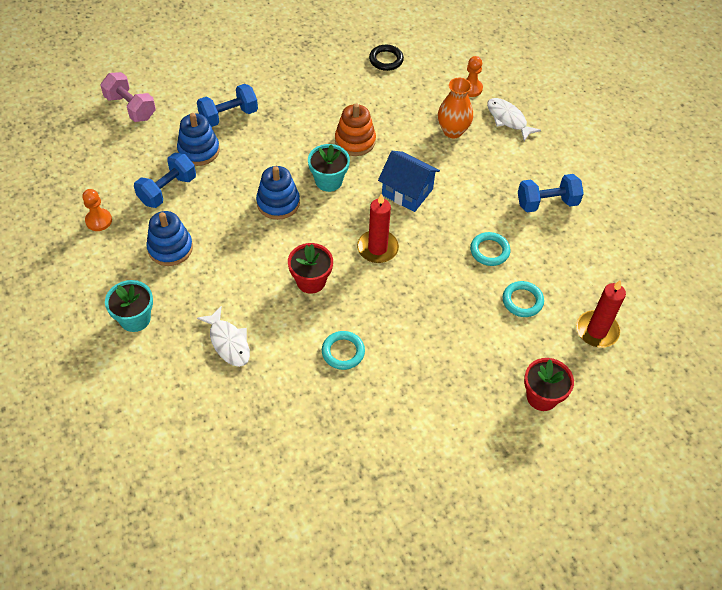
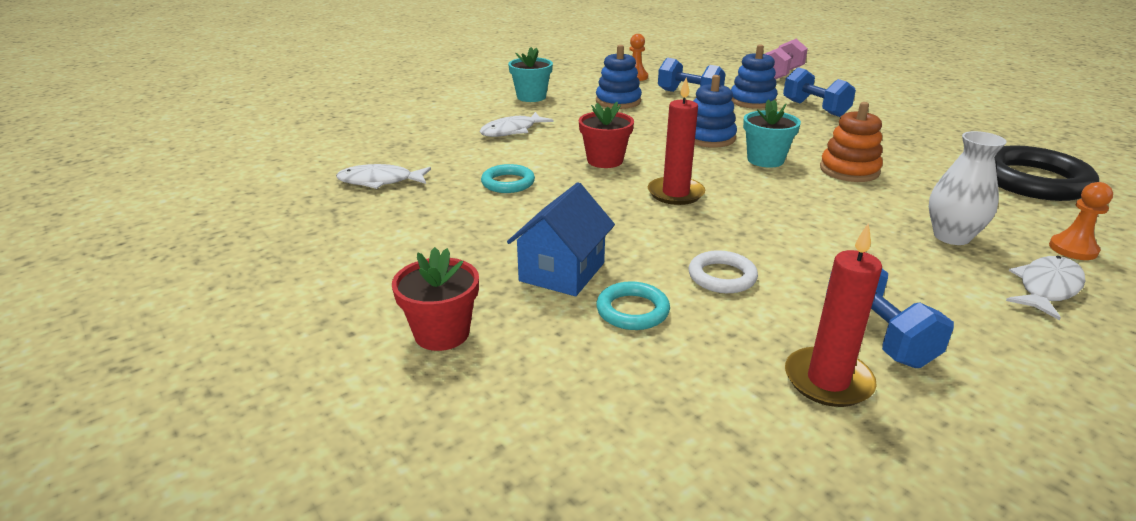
camera: 85 degrees right, 25 degrees down
(325, 447) = (380, 181): none -> white fish
(386, 60) = (1033, 181): black ring -> black ring, size x1.93
(407, 192) = (789, 207): blue house -> blue house (562, 272)
(453, 131) = (951, 237): orange vase -> white vase
(489, 251) = (722, 277): turquoise ring -> white ring
(597, 331) = (593, 401): red candle -> red candle (828, 381)

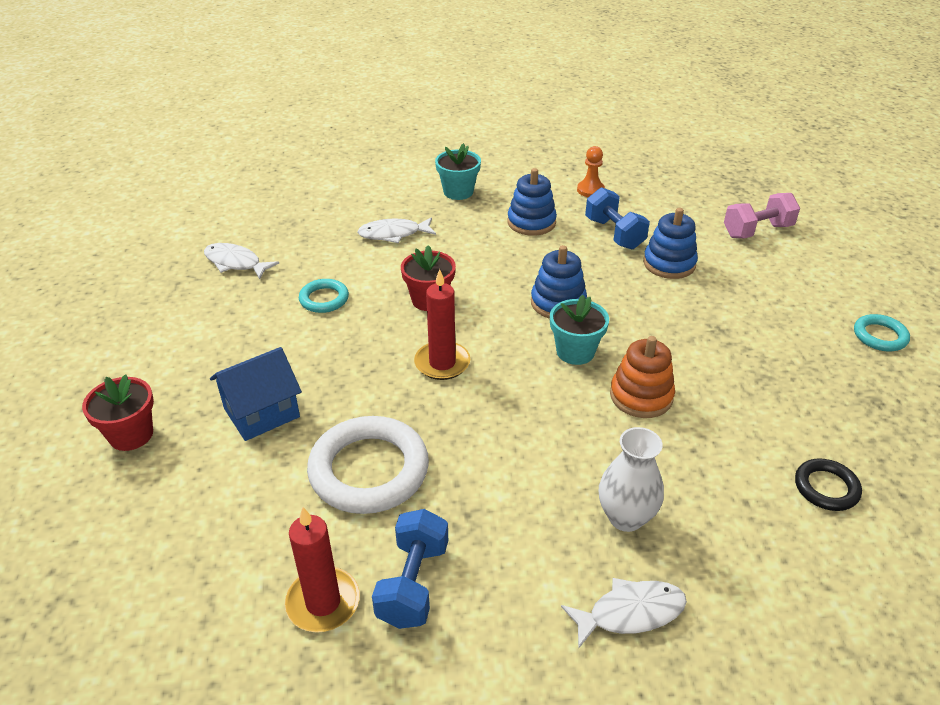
camera: 30 degrees right, 10 degrees up
(632, 311) = (267, 472): turquoise ring -> turquoise ring (880, 336)
(722, 277) = (369, 470): white ring -> white ring, size x1.93
(815, 108) = (724, 296): blue dumbbell -> none
(1033, 181) = (826, 488): black ring -> black ring, size x0.52
(1073, 249) = (729, 586): orange pawn -> none

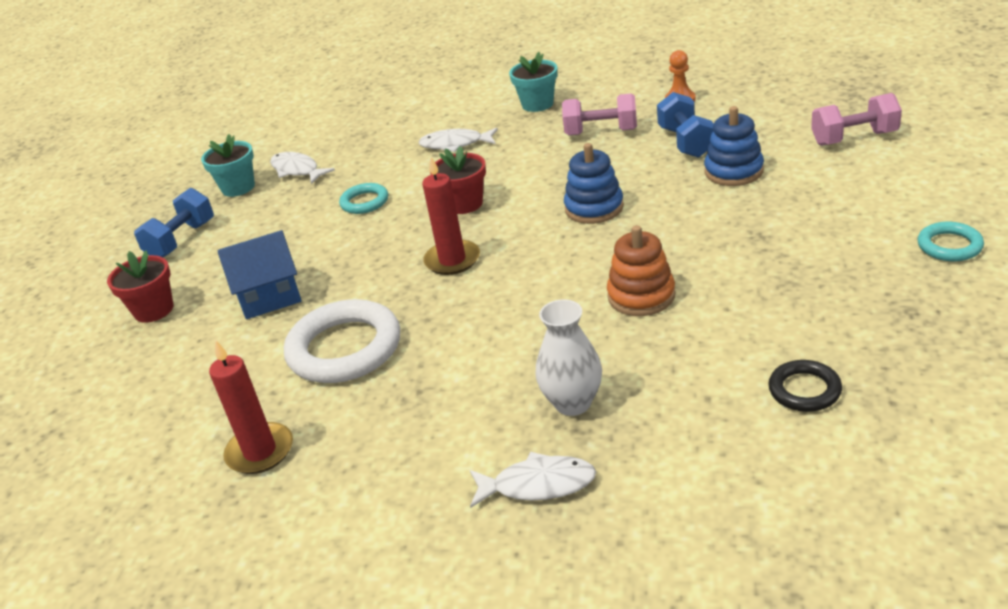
camera: 20 degrees right, 5 degrees down
(413, 583) = (344, 443): blue dumbbell -> blue dumbbell (181, 240)
(531, 222) = (601, 132): blue stacking toy -> pink dumbbell
(575, 352) = (591, 253): turquoise flower pot -> turquoise flower pot (238, 187)

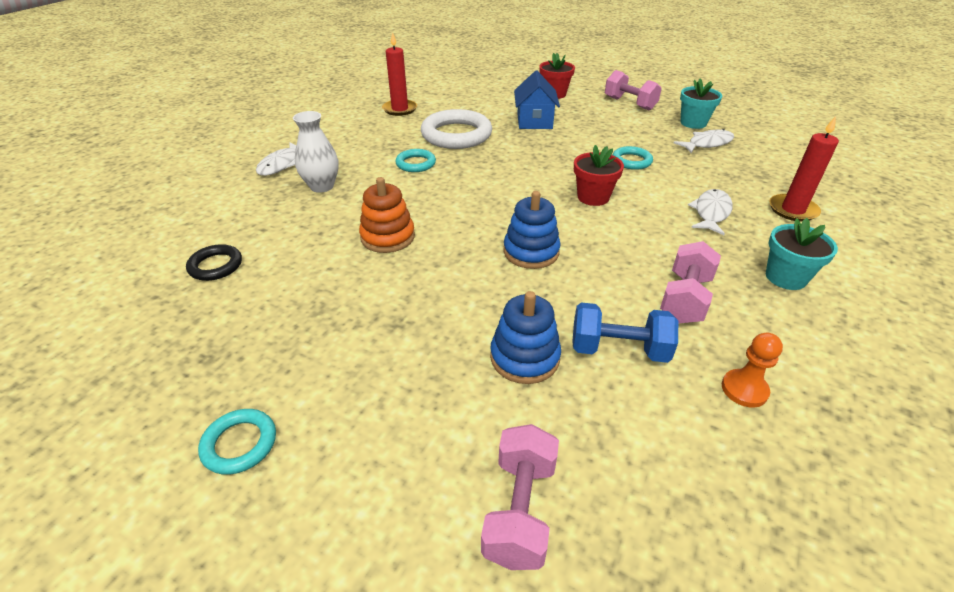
camera: 105 degrees right, 5 degrees up
(181, 240) = (629, 103): blue dumbbell -> pink dumbbell
(452, 260) = (515, 179): red candle -> red candle (792, 210)
(456, 348) = (416, 164): none -> turquoise ring

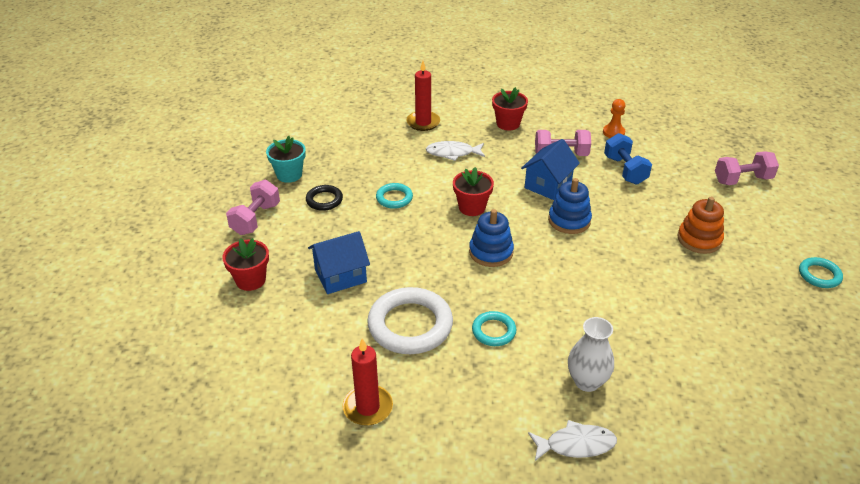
camera: 115 degrees left, 0 degrees up
(216, 266) = (742, 381): black ring -> black ring (324, 200)
(387, 237) = (617, 298): orange stacking toy -> orange stacking toy (699, 239)
(524, 357) = (663, 199): blue stacking toy -> blue stacking toy (491, 252)
(612, 261) = (548, 185): none -> blue house
(707, 144) = (333, 163): white fish -> none
(785, 277) = (508, 124): turquoise flower pot -> red flower pot

